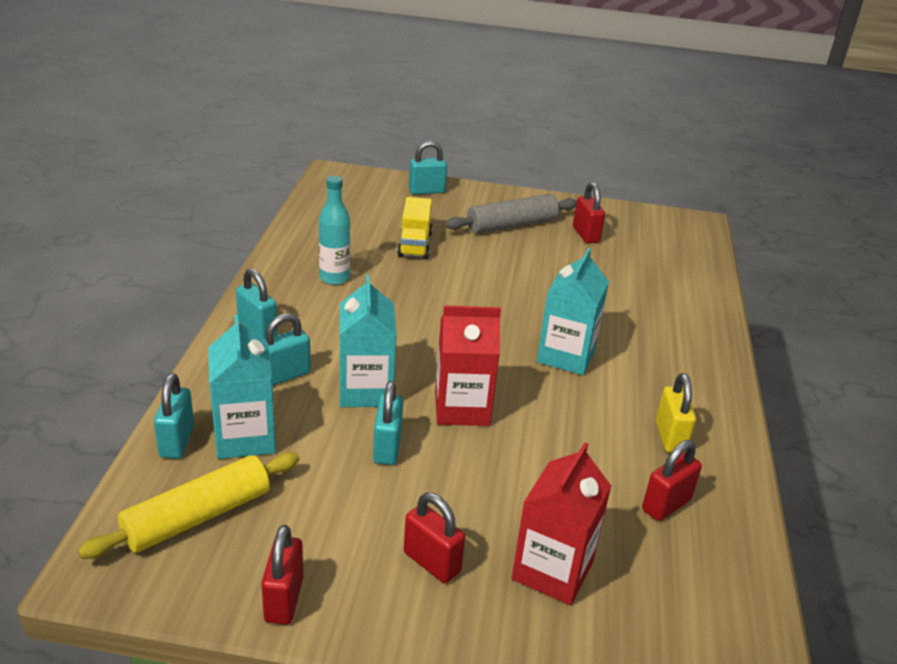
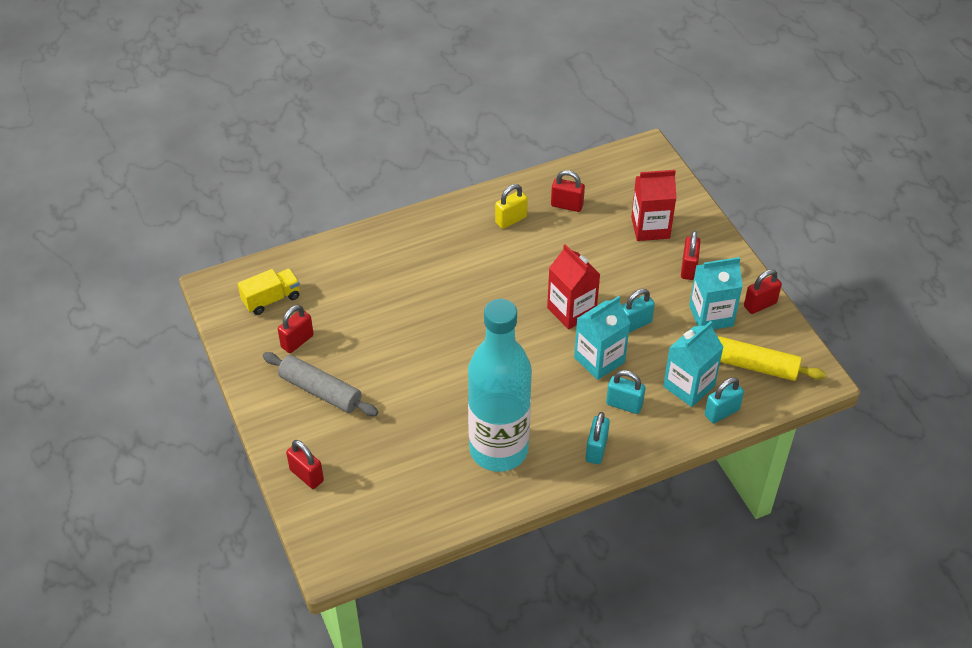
camera: 120 degrees left, 15 degrees up
(334, 278) = (498, 450): turquoise bottle -> turquoise bottle, size x2.27
(414, 244) = (407, 432): yellow truck -> yellow truck (271, 299)
(426, 191) = (306, 475): turquoise padlock -> red padlock
(566, 356) = (474, 289): turquoise carton -> turquoise carton (711, 316)

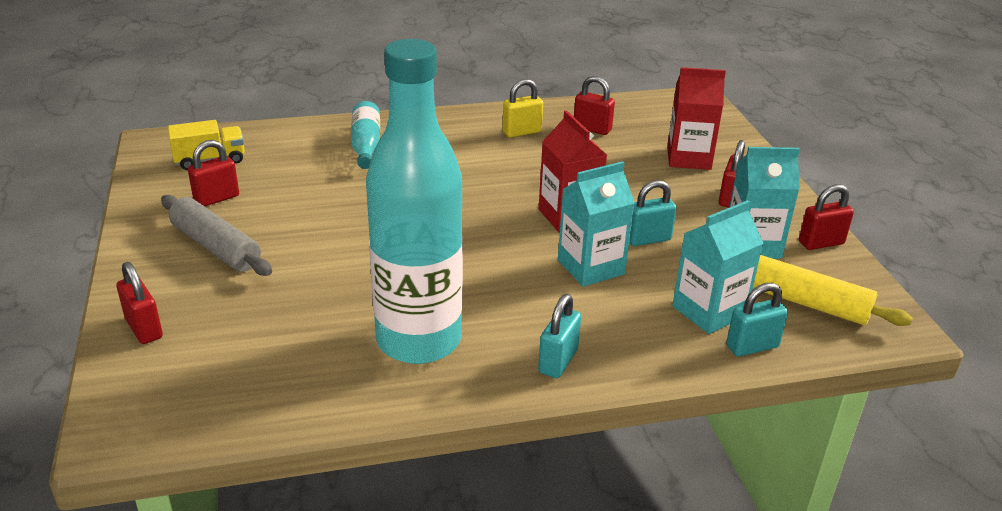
camera: 10 degrees right, 15 degrees down
(390, 259) = (366, 145): none -> turquoise bottle
(624, 404) = (612, 317): turquoise padlock -> none

